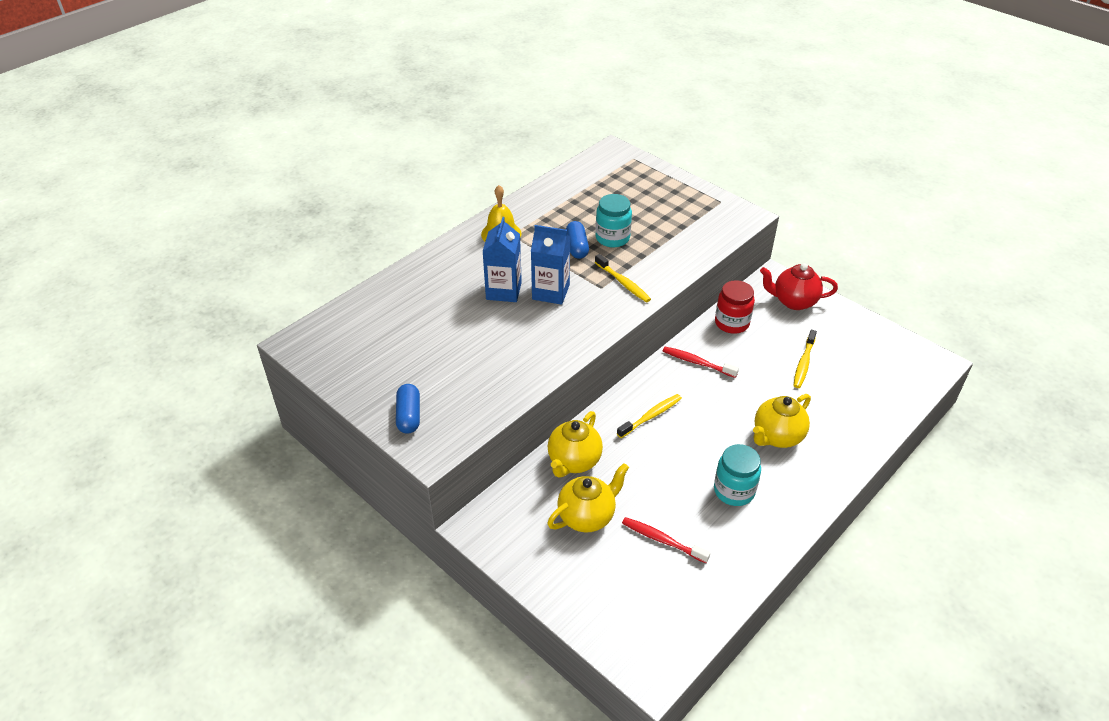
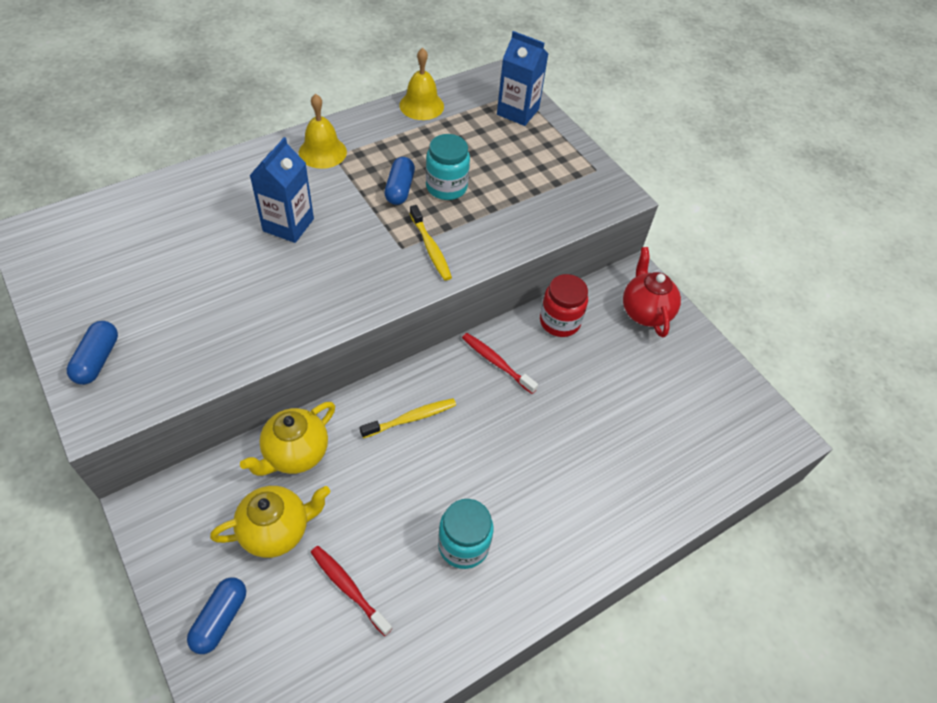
camera: 10 degrees right, 10 degrees up
(550, 292) = (341, 239): blue carton -> blue carton (518, 112)
(561, 184) = (421, 105): none -> yellow bell
(576, 584) = (220, 619): none -> blue capsule
(777, 436) = (547, 486): yellow teapot -> none
(793, 301) = (645, 312): red teapot -> red teapot turned 60 degrees clockwise
(803, 363) = (622, 396): yellow toothbrush -> none

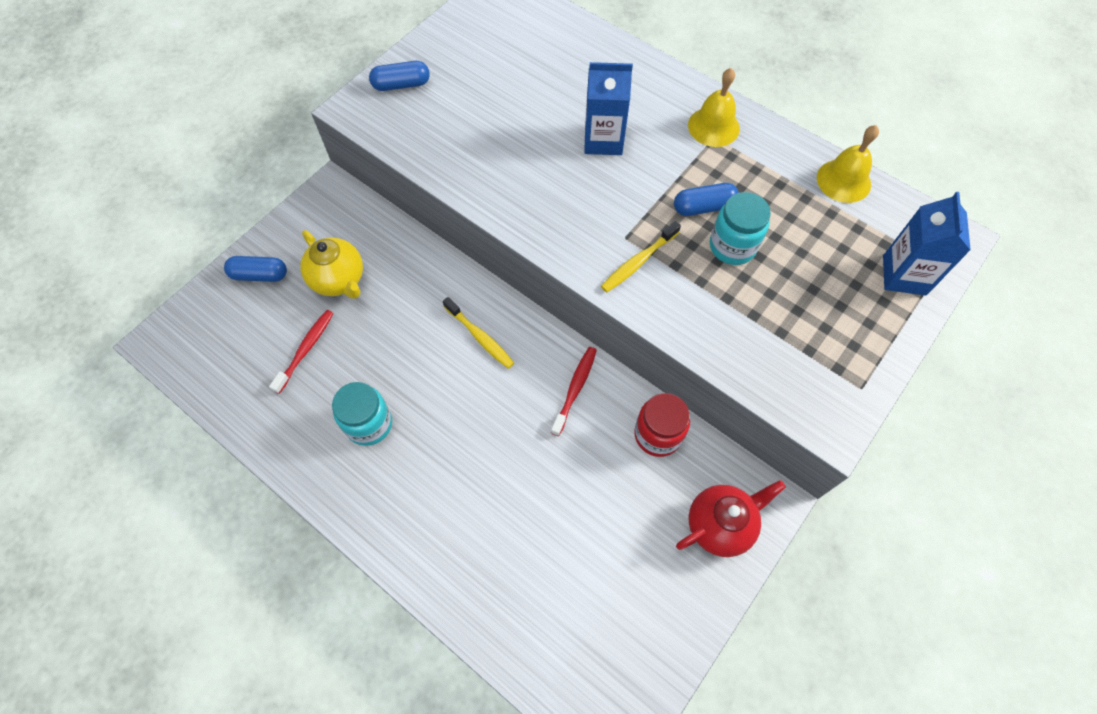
camera: 75 degrees right, 10 degrees up
(295, 454) = (411, 264): yellow teapot -> none

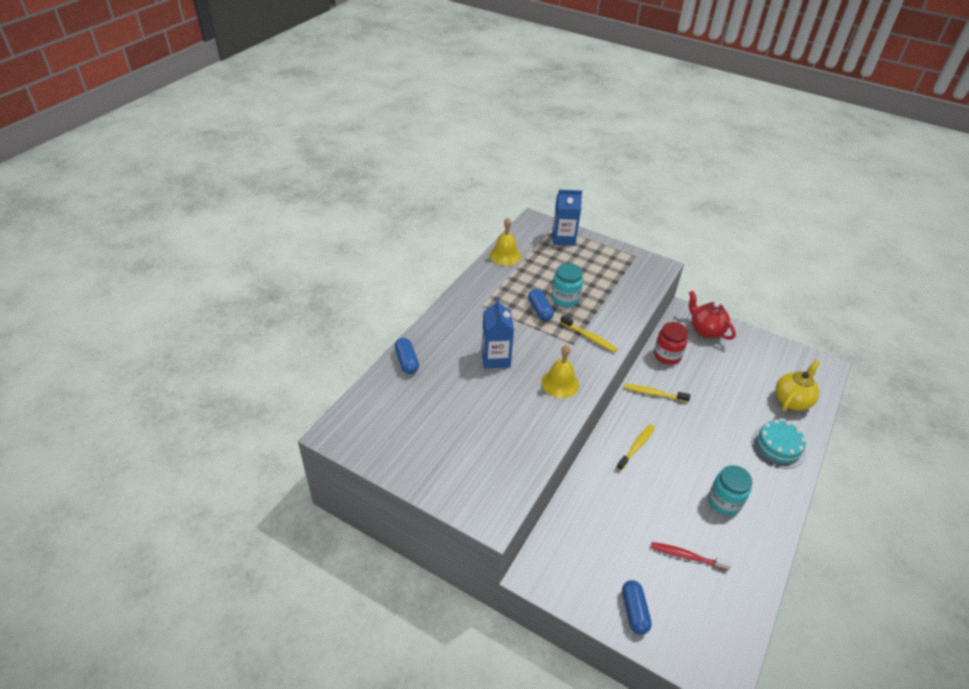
camera: 100 degrees left, 20 degrees down
(339, 280) = (620, 546): yellow teapot -> yellow teapot (792, 400)
(401, 85) = (460, 488): blue capsule -> blue capsule (407, 361)
(445, 545) = (778, 446): none -> turquoise cake
(575, 389) = (654, 394): red toothbrush -> yellow toothbrush
(713, 126) = (473, 306): yellow bell -> yellow bell (560, 383)

